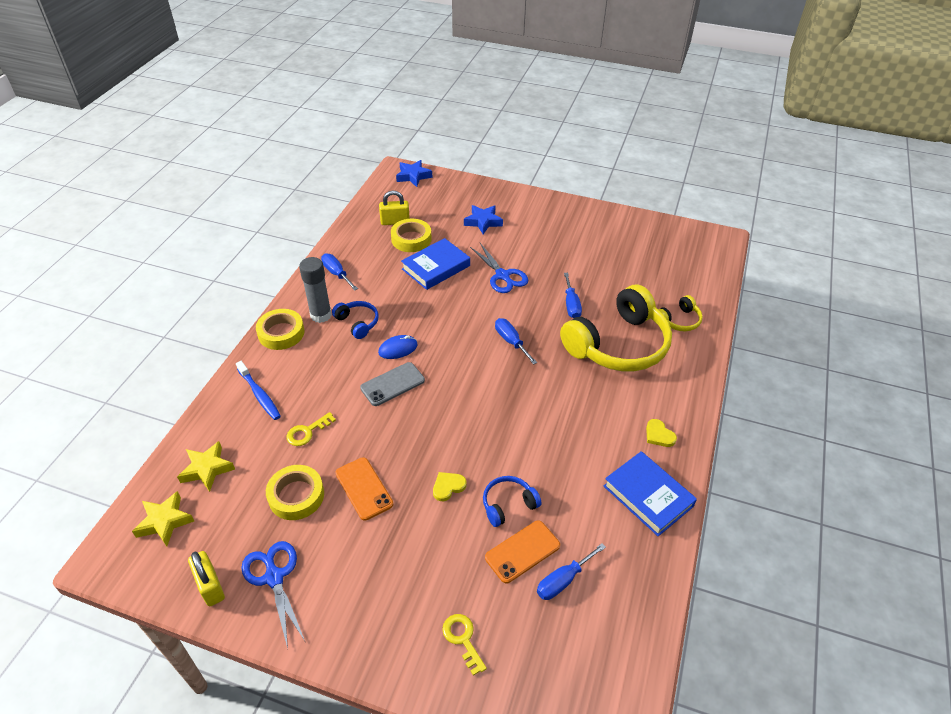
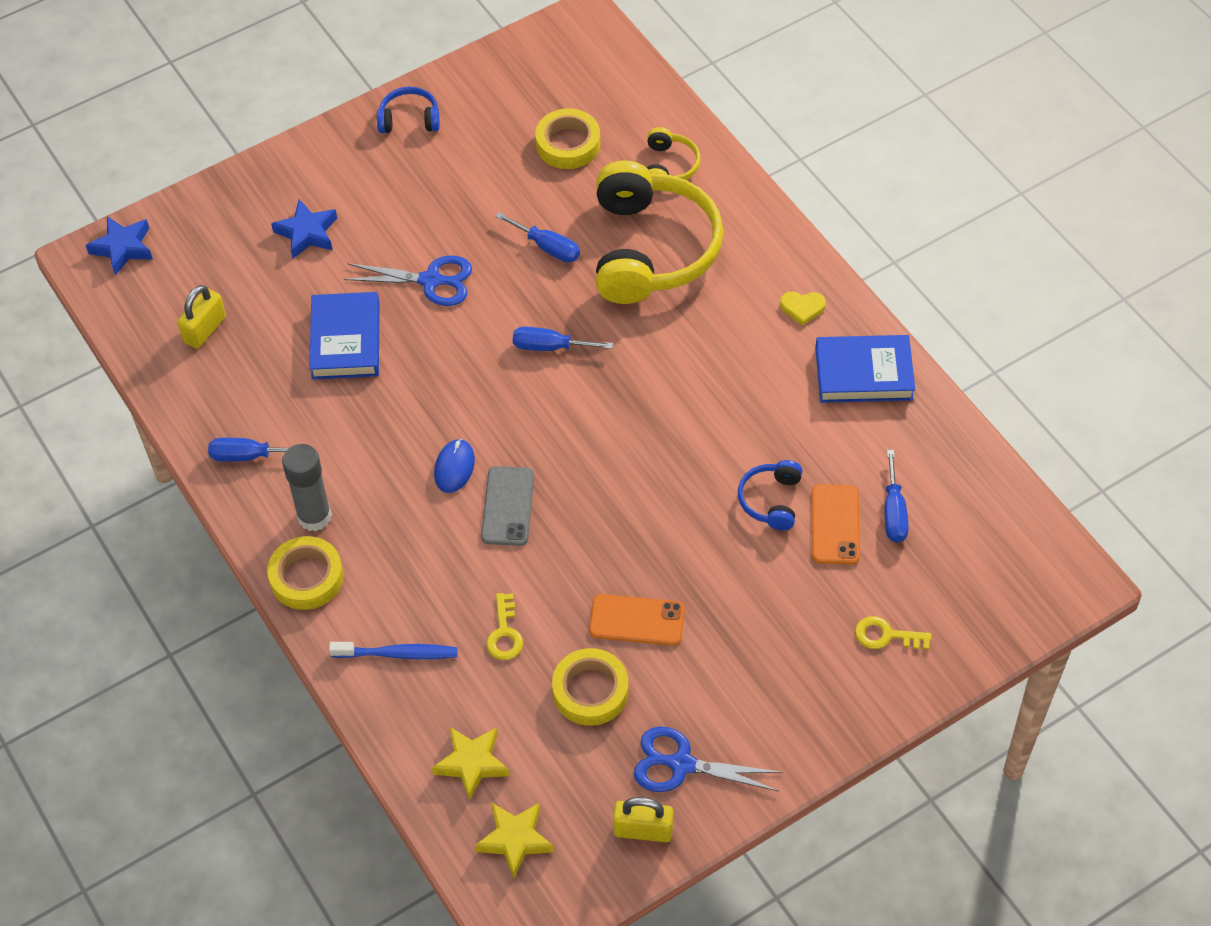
camera: 50 degrees left, 10 degrees up
(357, 323) = (368, 484): blue headphones -> blue headphones (409, 119)
(411, 239) = (261, 333): yellow tape -> yellow tape (568, 144)
(448, 487) = (702, 540): yellow heart -> none

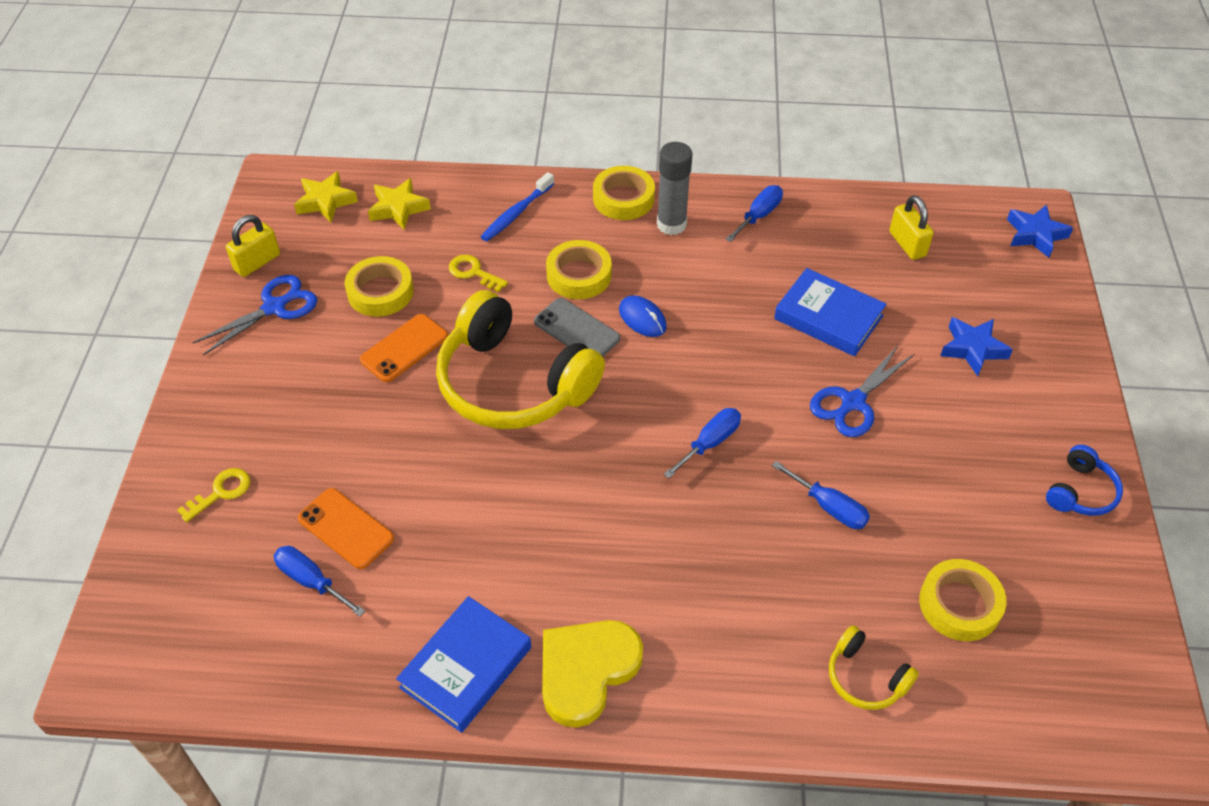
camera: 125 degrees right, 5 degrees down
(440, 547) = (579, 275): none -> yellow tape
(547, 247) = (829, 507): blue screwdriver -> blue screwdriver turned 120 degrees counterclockwise
(650, 249) = (764, 588): yellow headphones -> yellow headphones (513, 383)
(771, 500) = (413, 499): blue headphones -> none
(802, 308) = (586, 671): yellow heart -> yellow heart, size x2.15

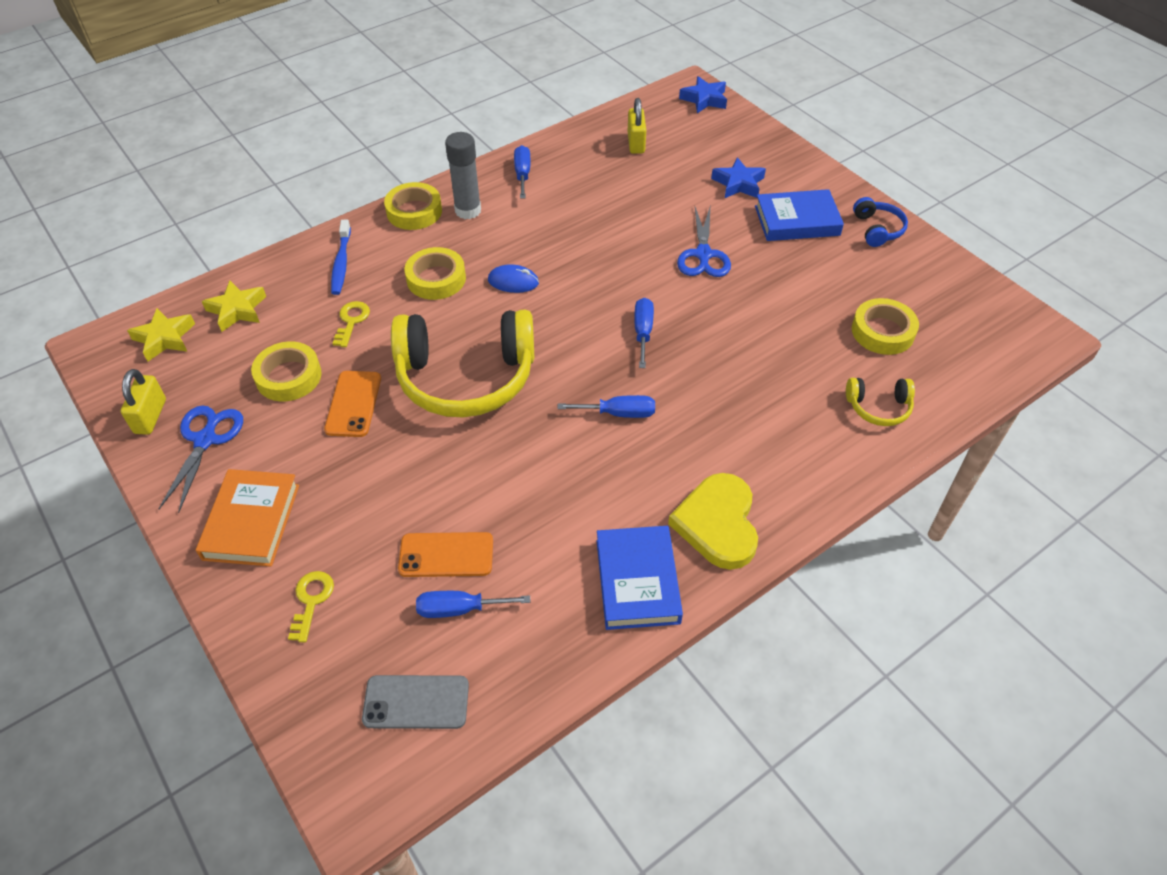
camera: 40 degrees left, 0 degrees up
(242, 397) = (251, 522): none -> orange book
(473, 272) = (351, 321): yellow key -> yellow key turned 105 degrees clockwise
(577, 330) = (474, 315): grey phone -> grey phone (416, 702)
(828, 317) = (634, 213): blue book -> blue book (797, 221)
(829, 507) = (755, 324): blue screwdriver -> blue screwdriver (618, 413)
(907, 244) = (636, 143): yellow padlock -> yellow padlock turned 60 degrees clockwise

